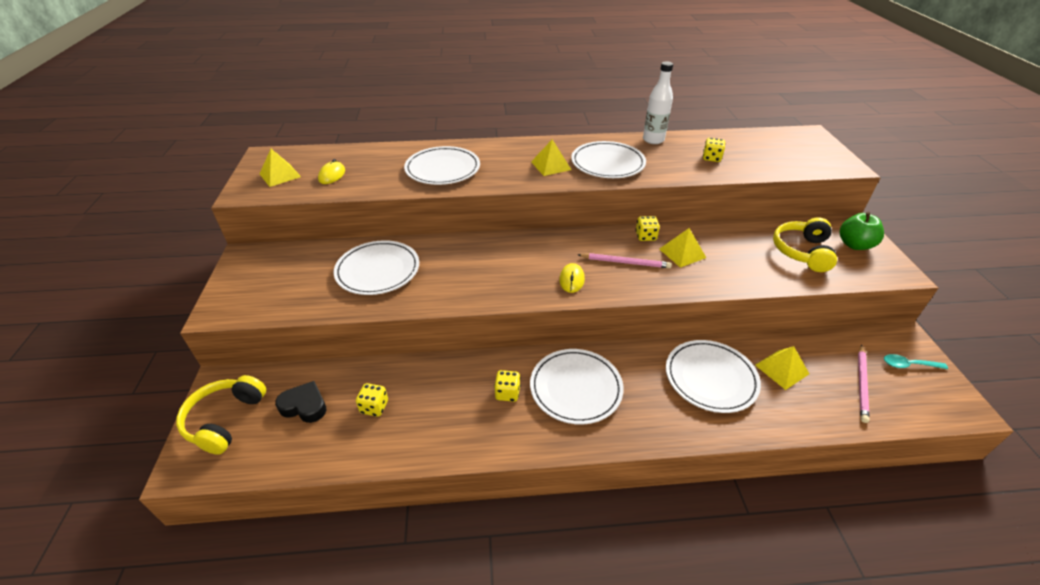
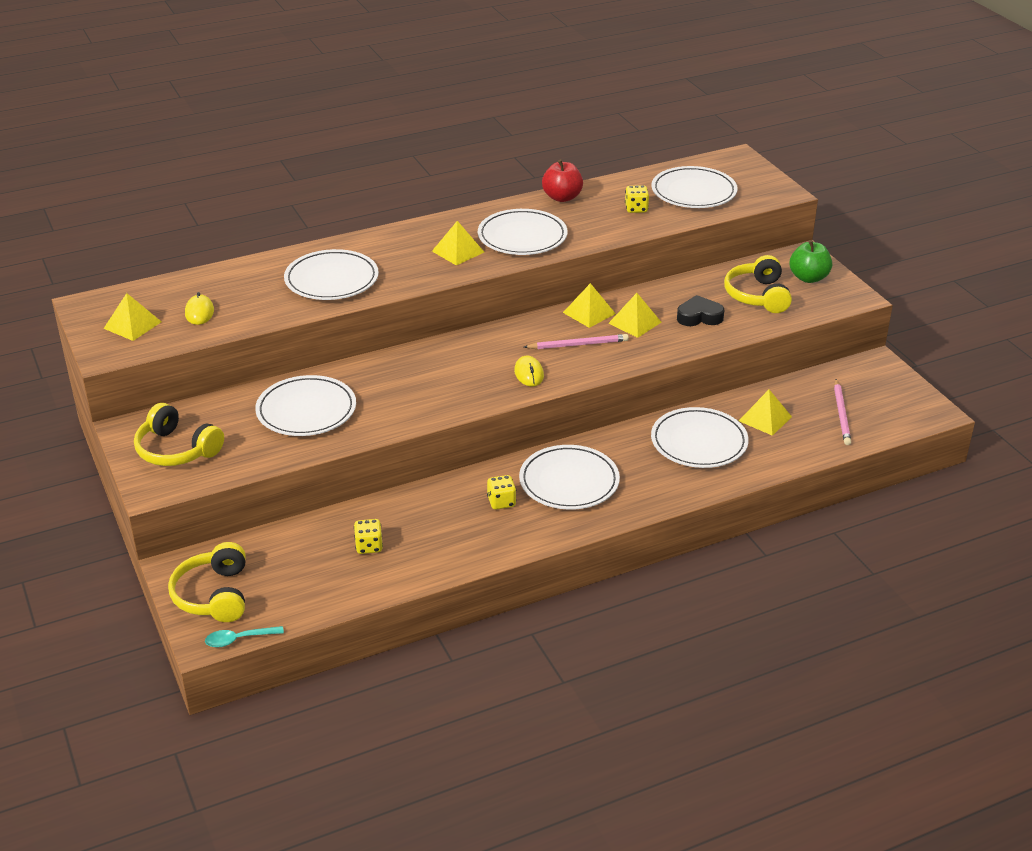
camera: 20 degrees left, 5 degrees down
(261, 281) = (176, 450): none -> yellow headphones
(304, 406) = (292, 563): black heart -> black heart (699, 317)
(645, 236) = (589, 313): yellow dice -> yellow pyramid
(653, 140) = (562, 197): white bottle -> red apple
(765, 153) = (693, 192): none -> white plate
(908, 365) = (882, 387): turquoise spoon -> turquoise spoon (238, 639)

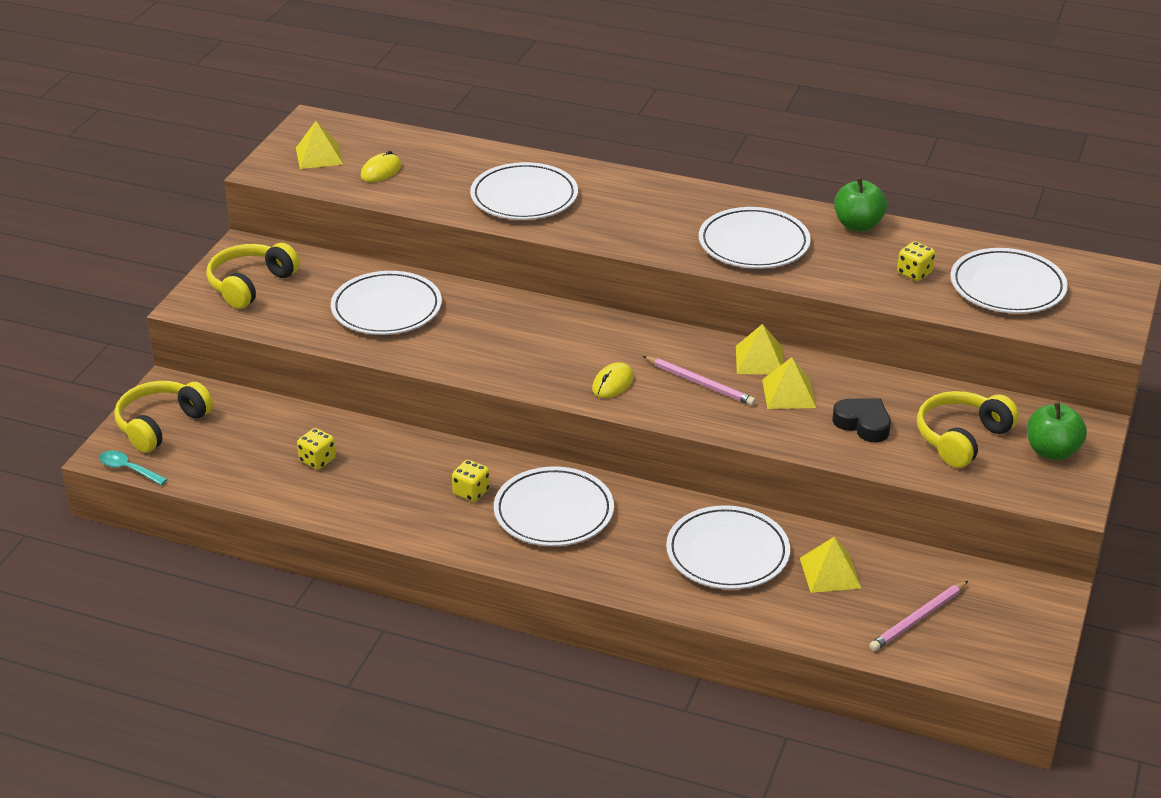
camera: 45 degrees right, 0 degrees up
(176, 450) = (250, 284): yellow headphones -> yellow headphones turned 45 degrees clockwise
(458, 251) = (672, 227): yellow pyramid -> none
(562, 197) = (858, 225): red apple -> green apple

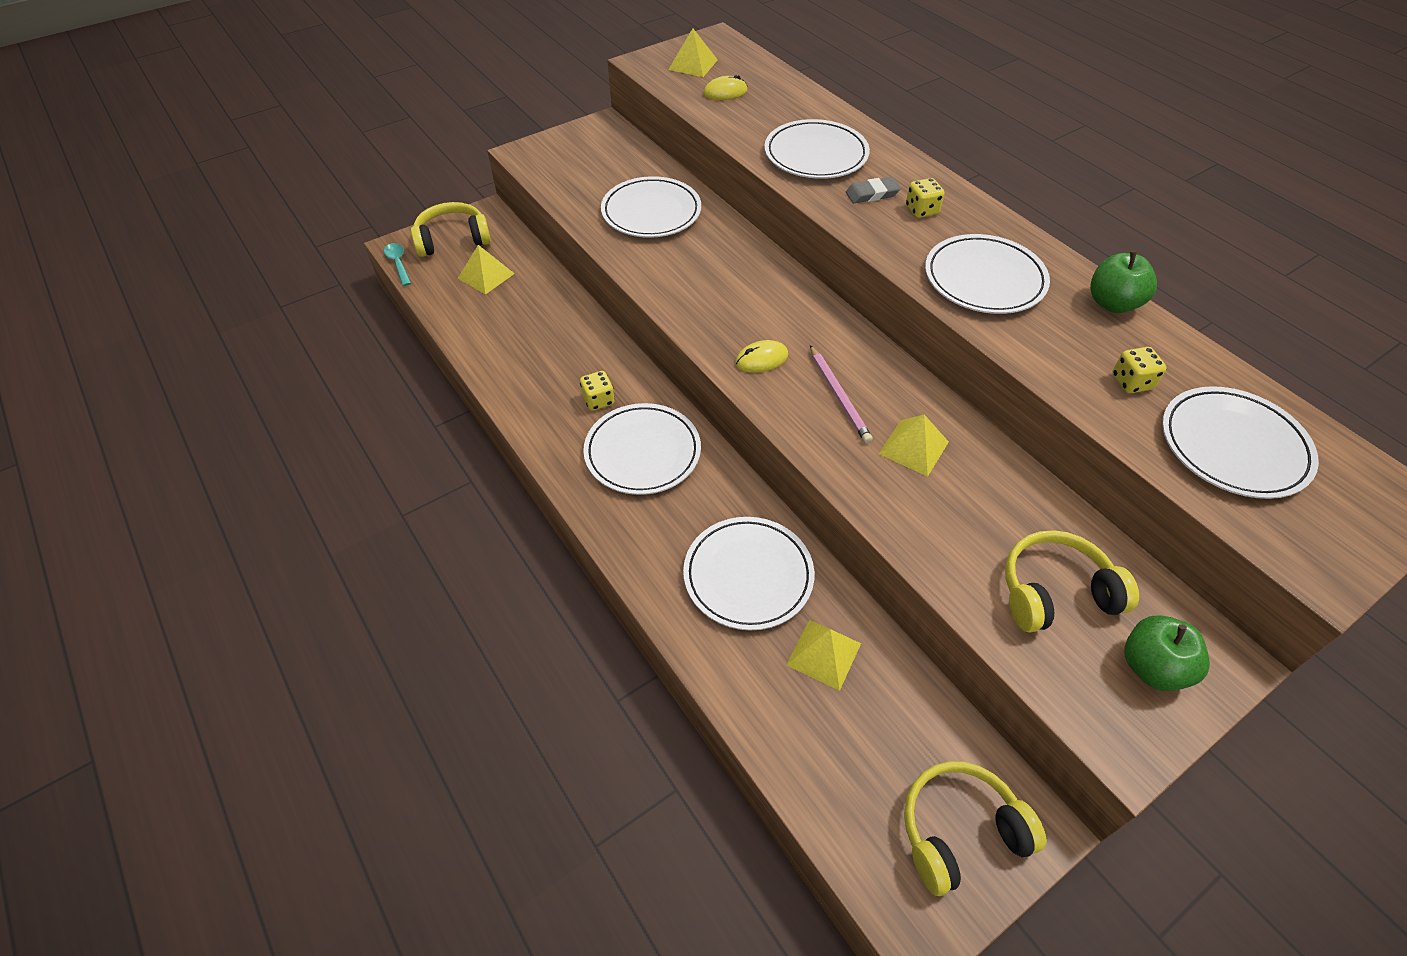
camera: 35 degrees right, 15 degrees up
(250, 284) = (578, 153): yellow headphones -> yellow headphones (960, 831)
(317, 460) = (520, 317): yellow dice -> yellow dice (921, 210)
(605, 212) = (872, 194): none -> grey eraser
(759, 360) = (916, 399): yellow pyramid -> yellow pyramid (486, 275)
(863, 424) = (960, 519): black heart -> none
(918, 619) = (866, 764): pink pencil -> none

